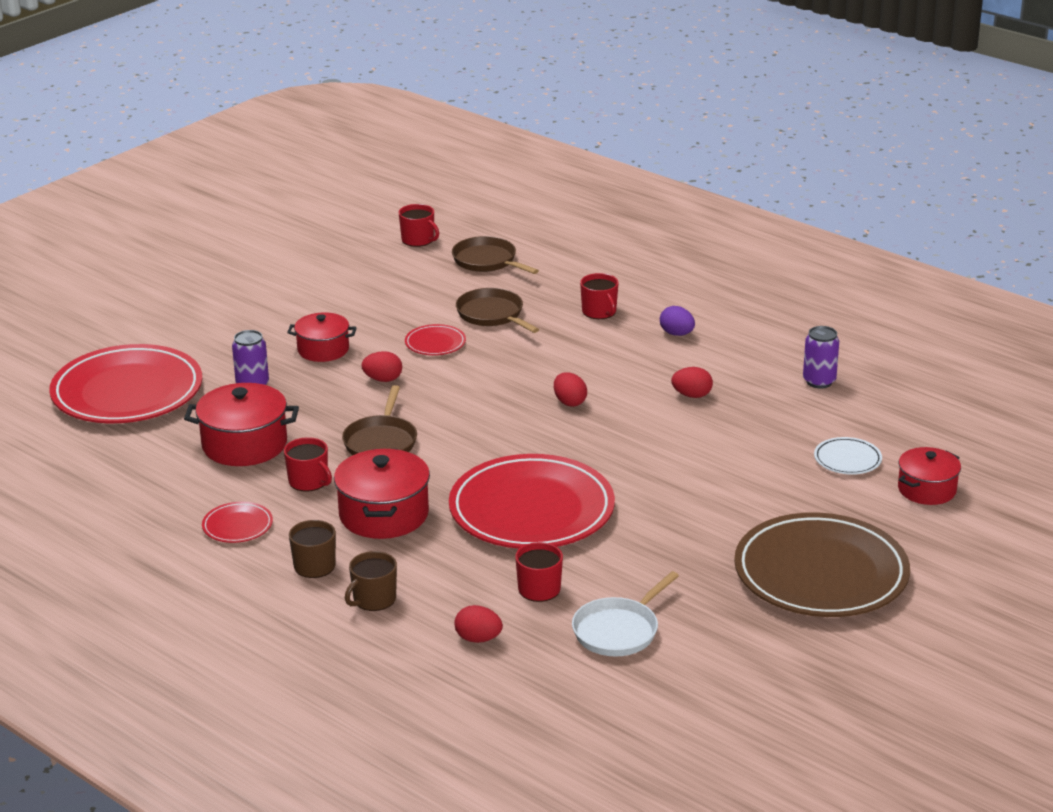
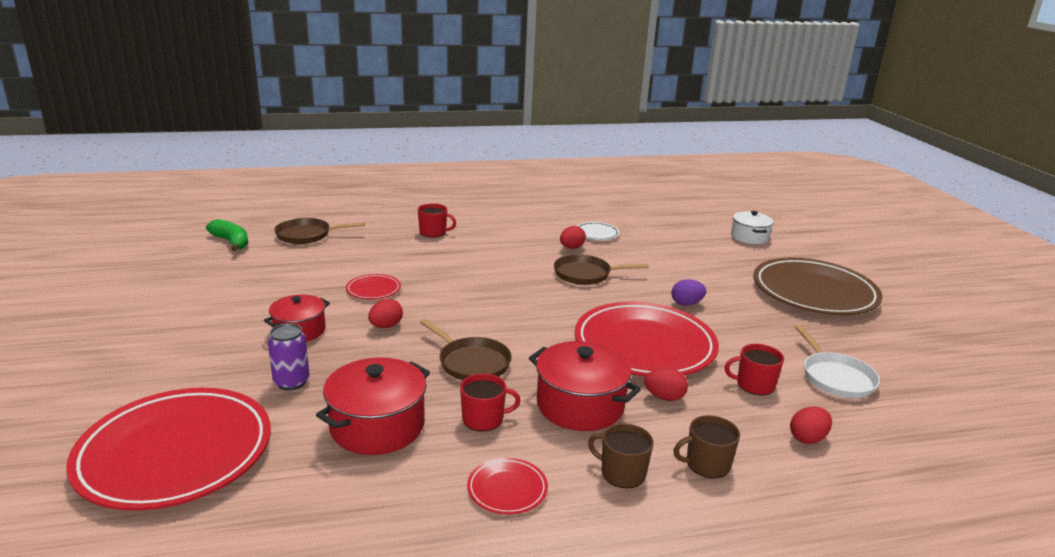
camera: 55 degrees left, 5 degrees down
(373, 599) = (706, 464): brown mug -> brown mug turned 90 degrees clockwise
(418, 240) = (231, 242): red mug -> green banana
(492, 315) = (374, 259): brown pan -> brown pan (585, 274)
(569, 402) = (524, 280): red egg -> red egg (664, 397)
(676, 334) = (497, 225): purple egg -> purple egg (686, 304)
(819, 381) = (605, 217): purple can -> none
(847, 459) = (696, 241): white plate -> white plate (596, 234)
(926, 489) = (749, 237): red pot -> white pot

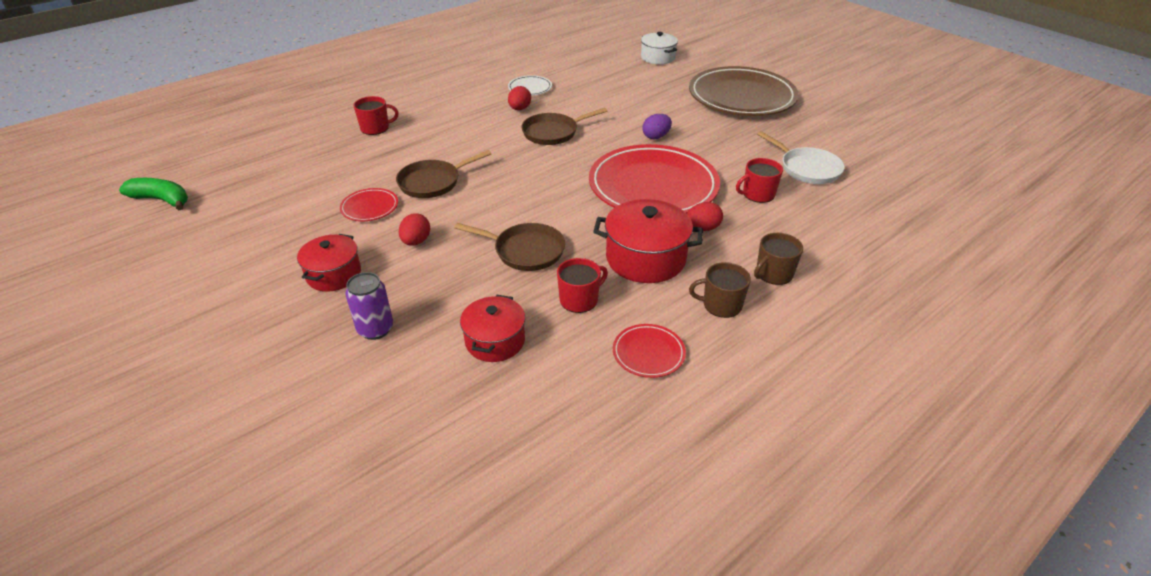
camera: 25 degrees left, 15 degrees up
(175, 453) = (326, 442): red plate -> none
(307, 235) = (243, 168): brown pan -> brown pan (433, 182)
(377, 426) = (495, 341): red pot -> red pot, size x0.66
(807, 438) = (823, 226): red egg -> none

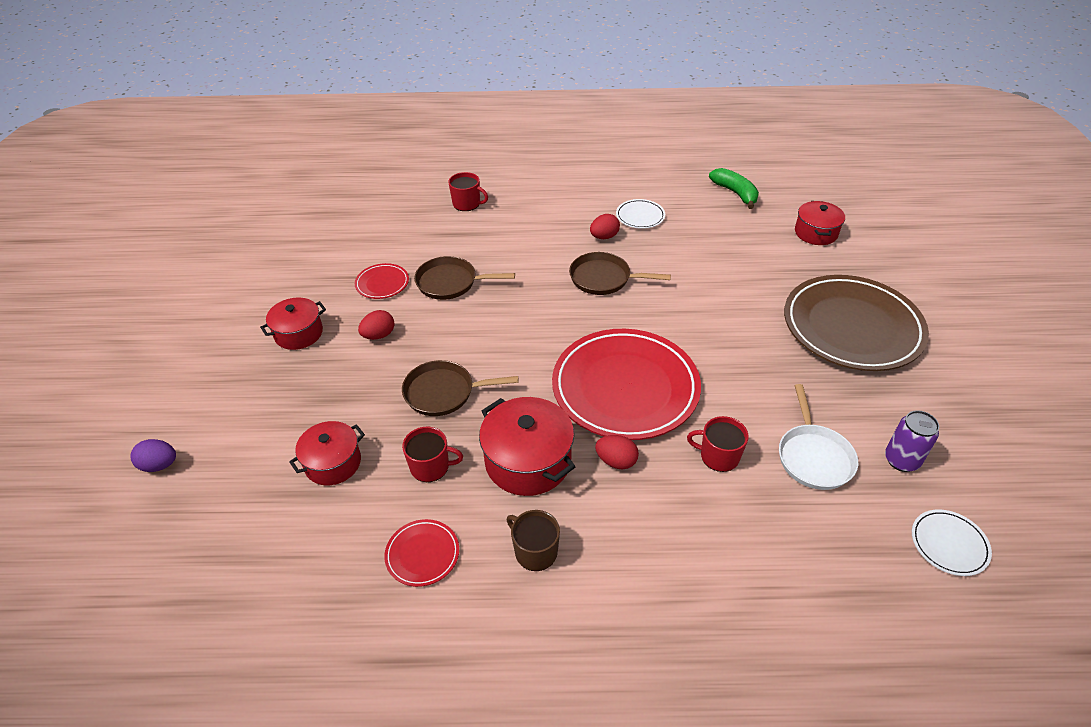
camera: 40 degrees right, 5 degrees up
(162, 200) = (269, 206): green banana -> green banana (735, 193)
(375, 329) = (274, 399): purple can -> purple can (901, 460)
(525, 251) = (443, 392): brown pan -> brown pan turned 120 degrees clockwise
(656, 137) = (696, 332): purple egg -> purple egg (159, 465)
(658, 58) = (816, 233): white pot -> red pot
(773, 274) = (622, 553): brown mug -> none
(920, 175) = (949, 544): none -> white plate

